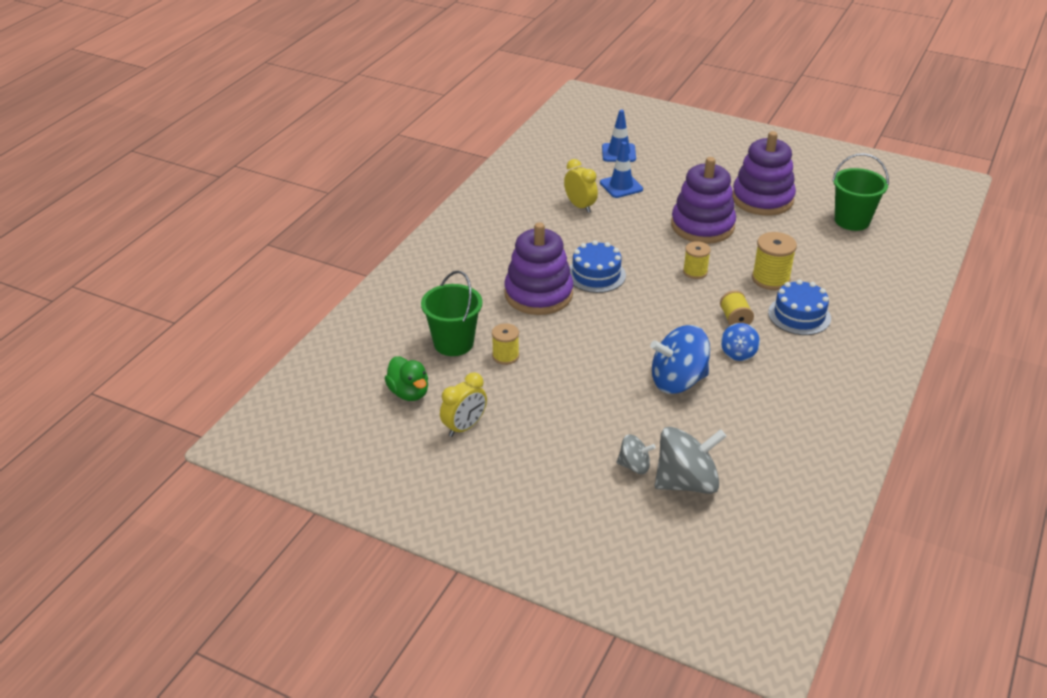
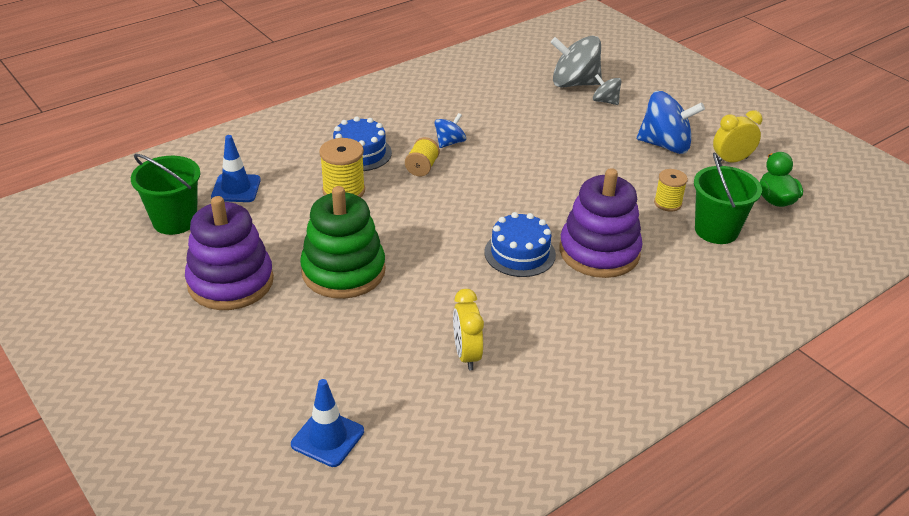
camera: 155 degrees left, 0 degrees up
(621, 186) = (383, 369): blue traffic cone -> blue traffic cone (236, 188)
(678, 381) = (523, 139): blue spinning top -> blue spinning top (665, 145)
(695, 272) = (410, 222): yellow spool -> none
(702, 226) = (343, 271): purple stacking toy -> green stacking toy

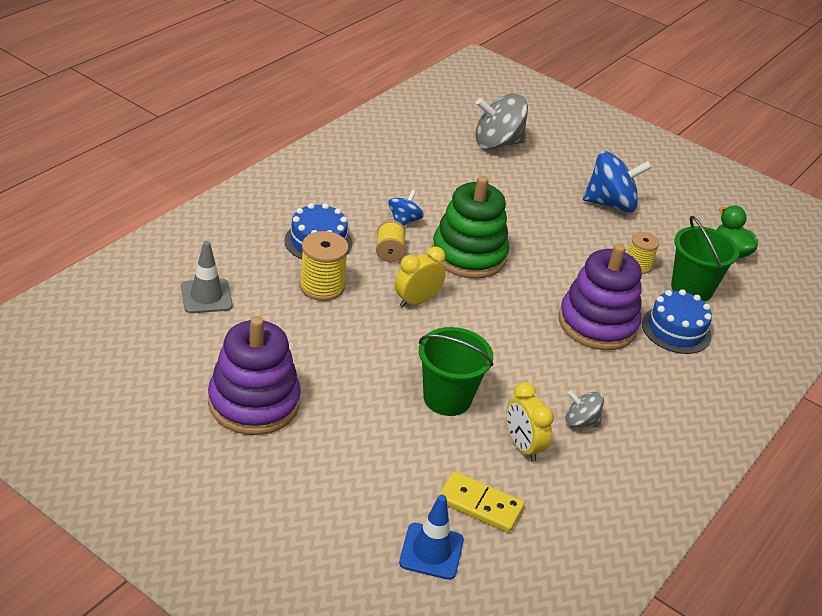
camera: 20 degrees left, 0 degrees up
(175, 221) = (158, 341): green bucket -> green bucket (447, 398)
(236, 188) = (206, 296): blue traffic cone -> grey traffic cone
(343, 271) = (364, 375): green stacking toy -> green stacking toy (468, 255)
(397, 402) = (480, 505): none -> yellow domino
(520, 253) = (525, 334): blue cake -> blue cake (676, 330)
(605, 101) = (535, 160): grey spinning top -> grey spinning top (580, 422)
(731, 160) = (676, 214): yellow clock -> yellow clock (416, 301)

